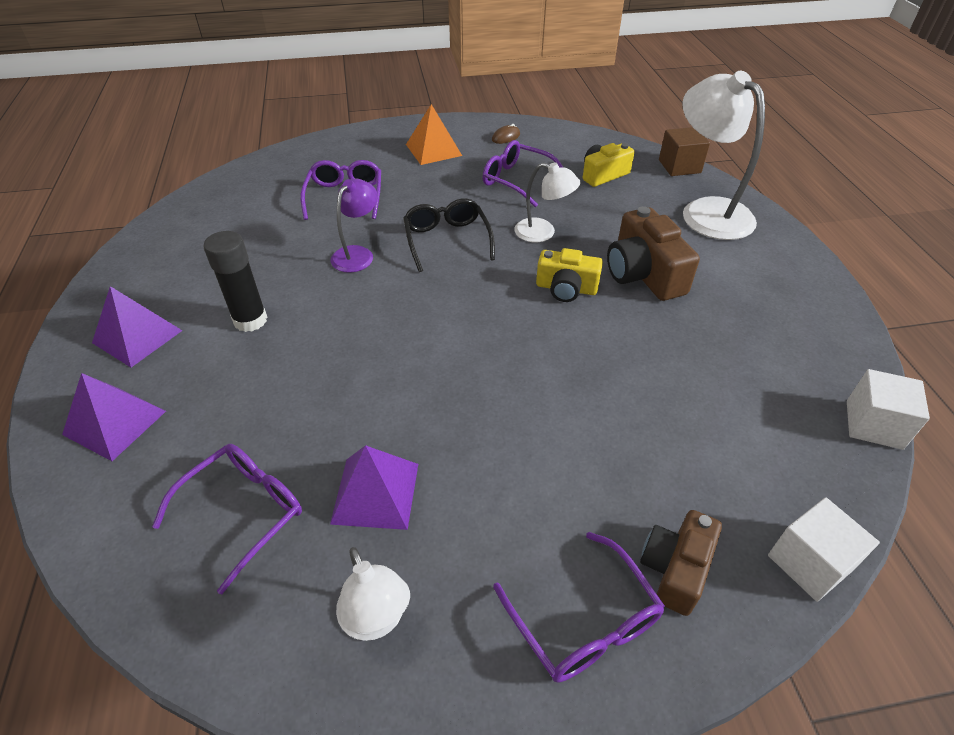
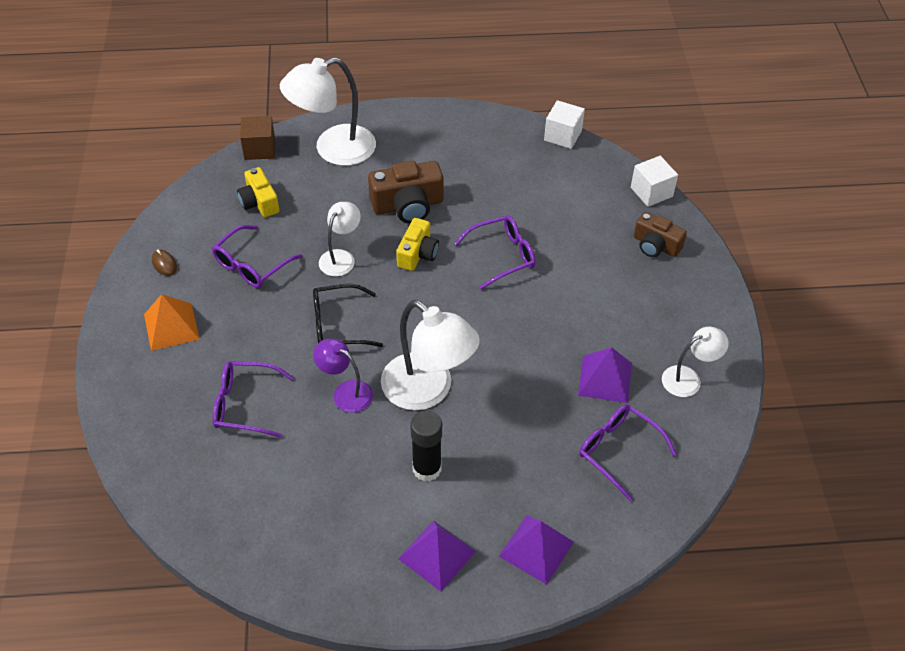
camera: 85 degrees left, 5 degrees up
(357, 313) = (427, 391): none -> white lamp
(583, 619) = (685, 289): purple glasses -> purple glasses (501, 256)

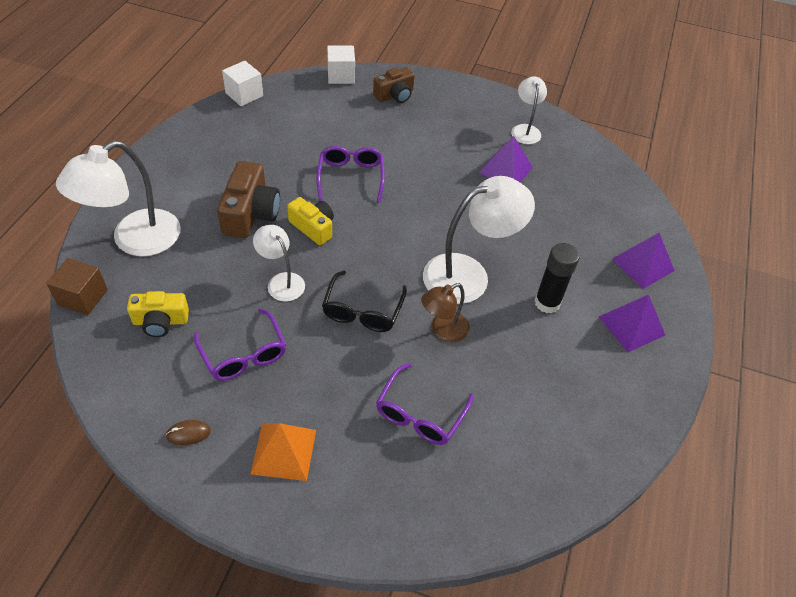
camera: 70 degrees left, 0 degrees up
(333, 149) = (135, 240): white lamp -> white lamp turned 45 degrees clockwise
(345, 392) = (443, 330): purple lamp -> brown lamp
(619, 451) = (573, 188): purple glasses -> none

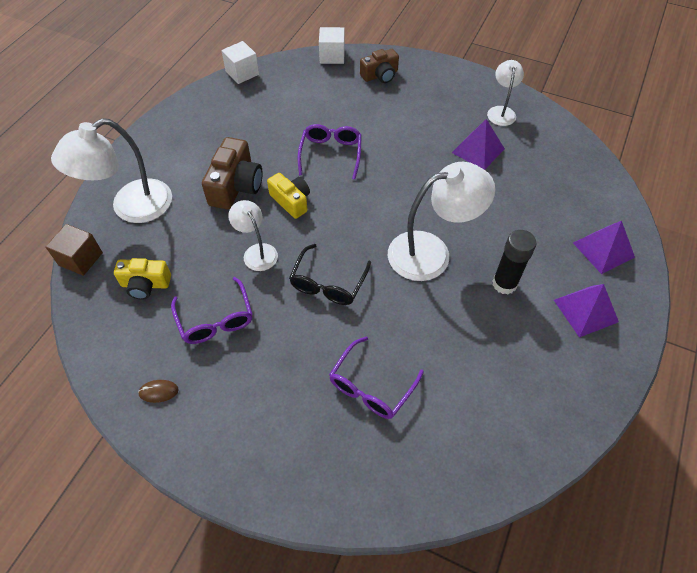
camera: 10 degrees right, 5 degrees up
(284, 451) = (242, 414): orange pyramid -> none
(443, 330) = (401, 306): brown lamp -> none

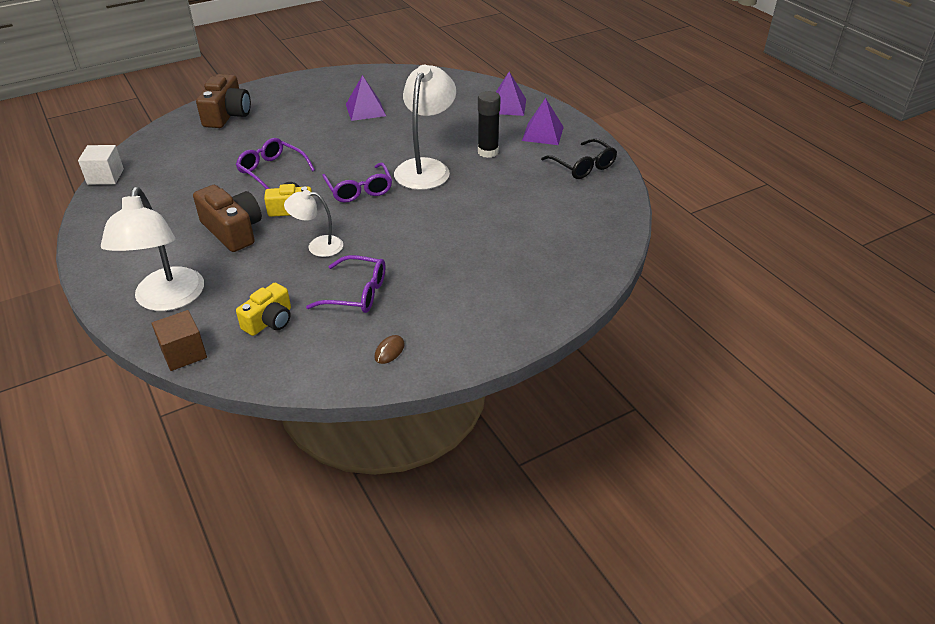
camera: 55 degrees left, 15 degrees down
(328, 282) = (393, 223): black glasses -> black glasses (582, 166)
(332, 56) = (167, 126): white cube -> none
(372, 386) = (503, 240): purple glasses -> purple glasses (359, 189)
(380, 75) = (227, 115): brown camera -> brown camera, size x1.51
(501, 111) = (345, 85): white lamp -> none

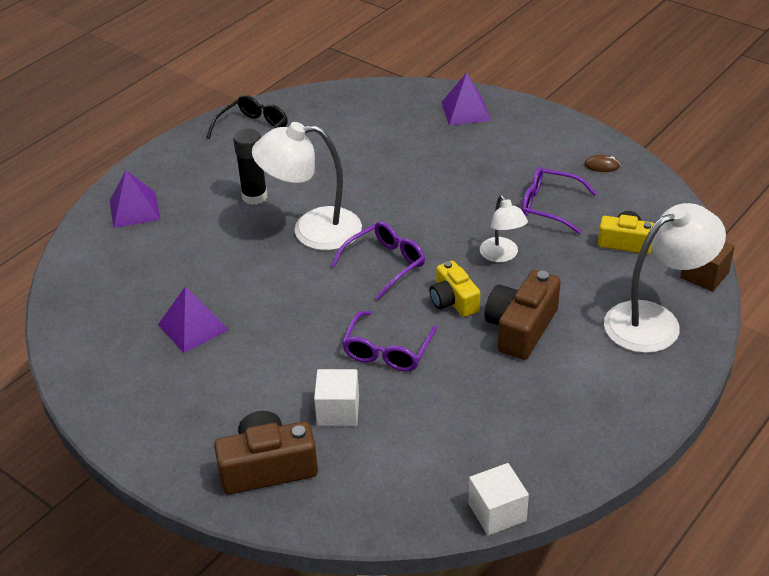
camera: 110 degrees left, 0 degrees up
(242, 143) = (338, 411): none -> white cube
(356, 293) = (550, 207): purple glasses -> purple glasses turned 60 degrees counterclockwise
(542, 133) = (194, 169): purple pyramid -> purple pyramid (466, 111)

